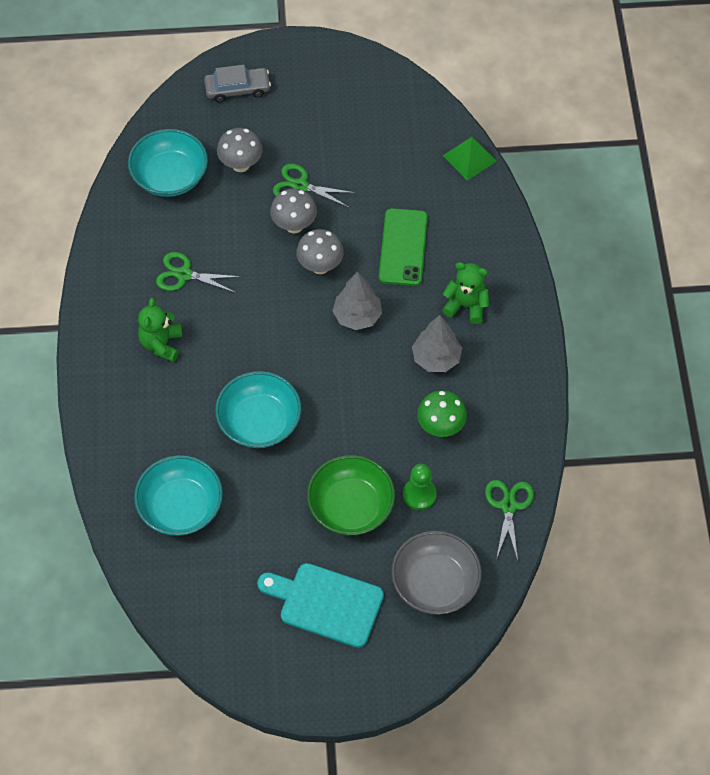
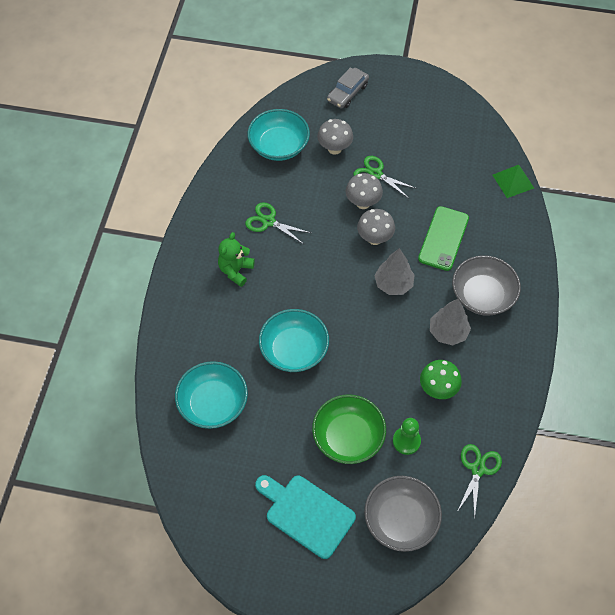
camera: 15 degrees right, 0 degrees up
(237, 89) = (347, 93): grey car -> grey car turned 120 degrees clockwise
(466, 305) = (482, 295): green teddy bear -> grey bowl

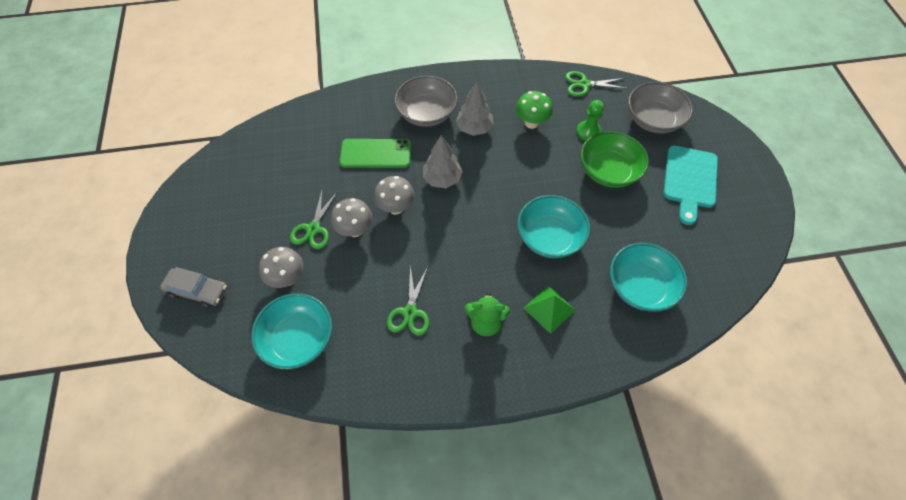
camera: 110 degrees left, 0 degrees up
(513, 181) = (291, 117): green pyramid -> green pyramid (549, 308)

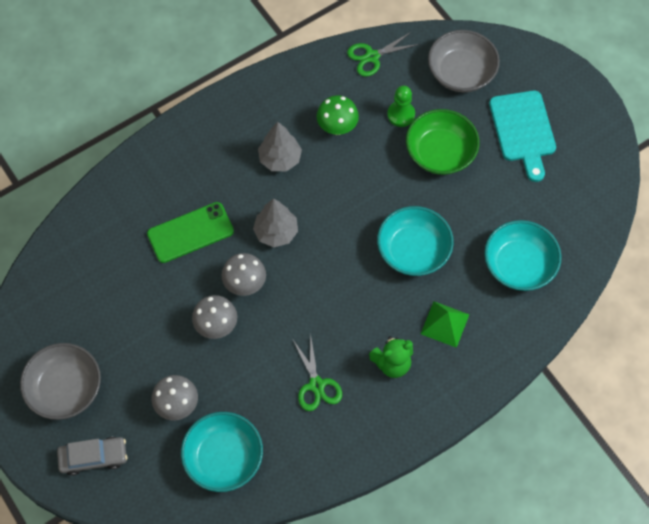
camera: 25 degrees left, 5 degrees up
(313, 229) = (173, 343): green scissors -> none
(426, 113) = (219, 161): grey bowl -> grey bowl (65, 389)

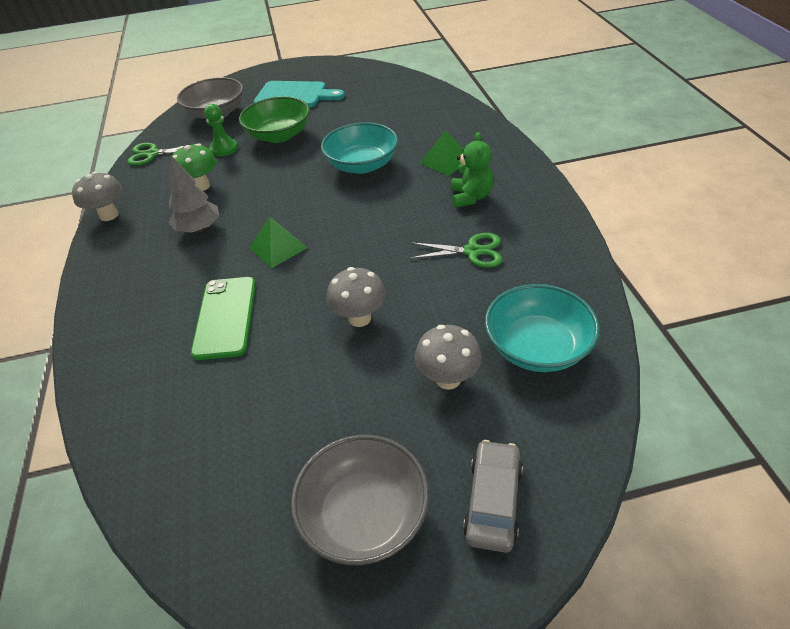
camera: 65 degrees left, 20 degrees down
(245, 284) = (322, 283): grey mushroom -> grey mushroom (109, 215)
(276, 232) = (278, 247): grey tree -> green pyramid
(372, 56) = (152, 154): green scissors -> green scissors turned 90 degrees clockwise
(519, 265) = (412, 116): turquoise bowl -> none

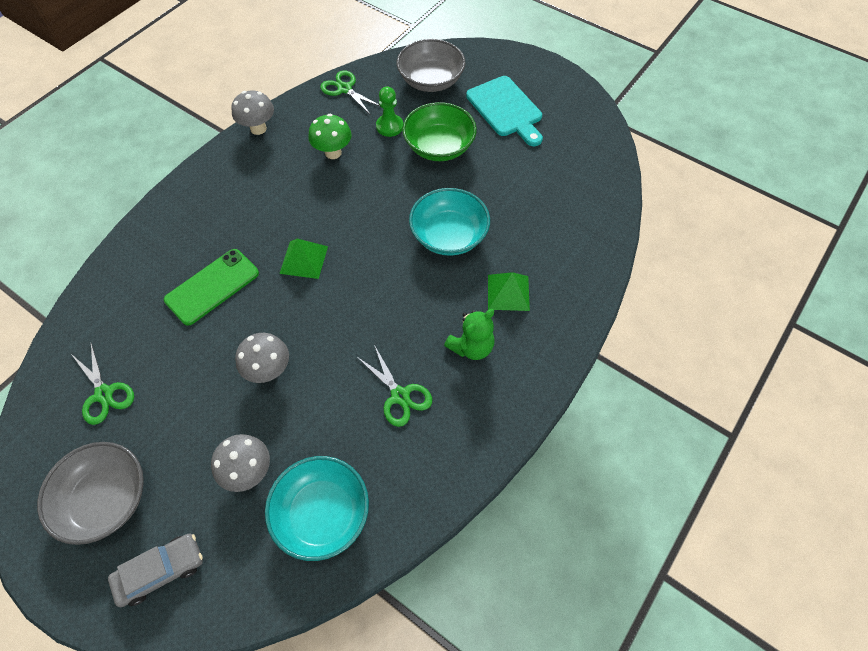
camera: 45 degrees right, 15 degrees up
(199, 229) = (286, 194): grey tree -> none
(237, 459) = (104, 394): none -> green scissors

